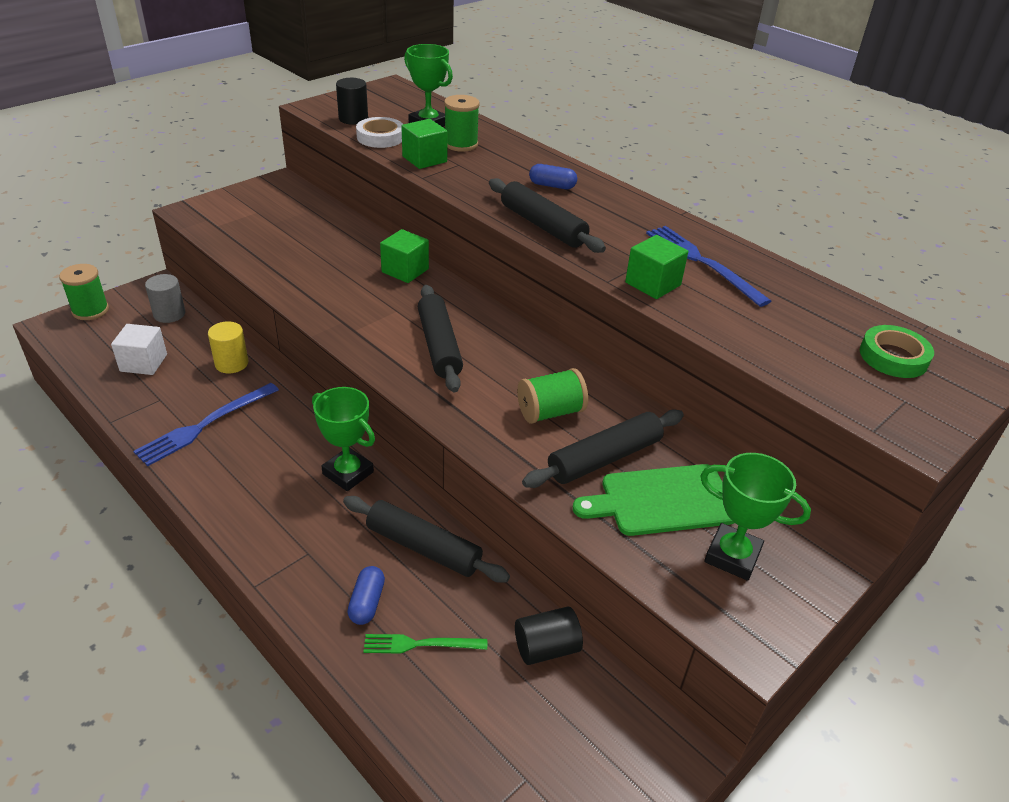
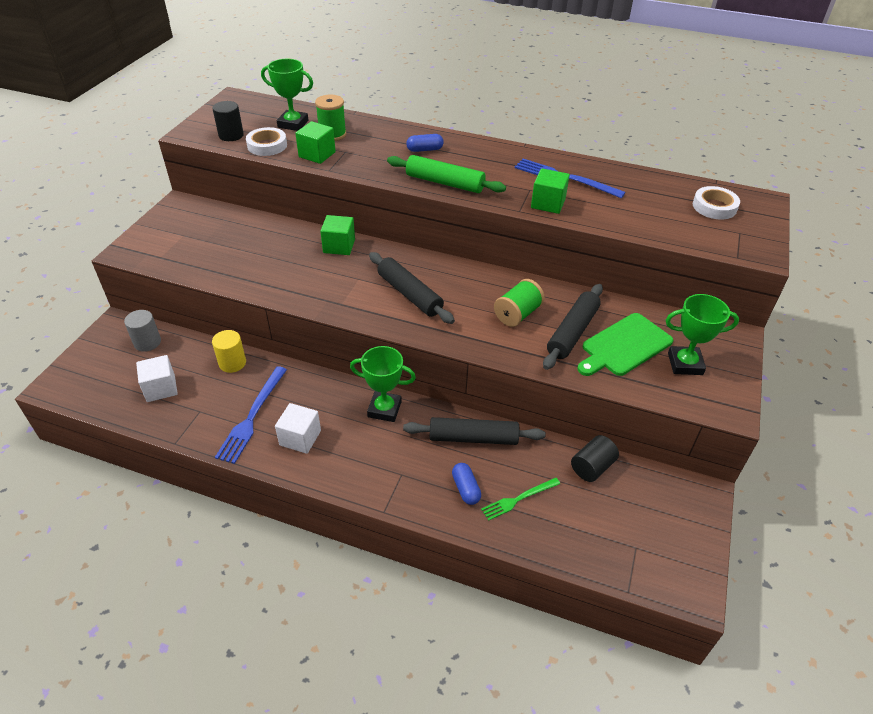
camera: 25 degrees left, 5 degrees up
(90, 310) = (76, 363): green spool -> none
(234, 467) = (300, 438): none -> white cube
(543, 225) = (445, 183): black rolling pin -> green rolling pin
(893, 357) = (714, 207): green tape -> white tape

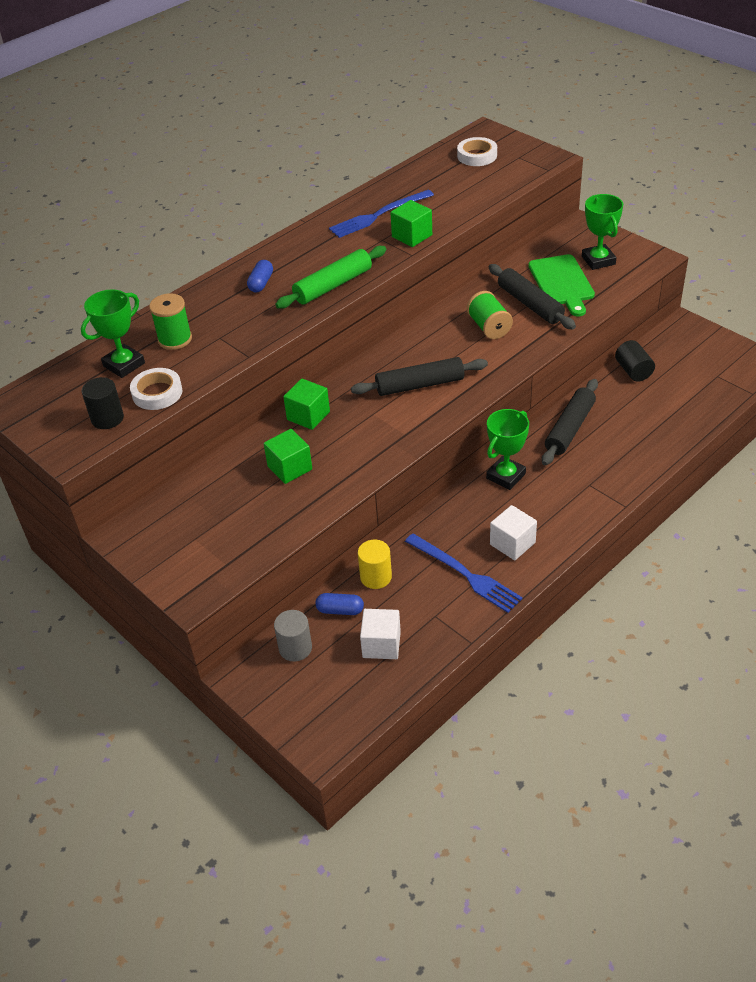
camera: 60 degrees left, 0 degrees up
(317, 154) = (209, 359): green cube -> green cube (290, 468)
(466, 489) = (623, 449): blue capsule -> blue capsule (340, 610)
(518, 499) = (647, 422): green fork -> none
(685, 364) = (598, 260): green trophy -> green trophy turned 45 degrees counterclockwise

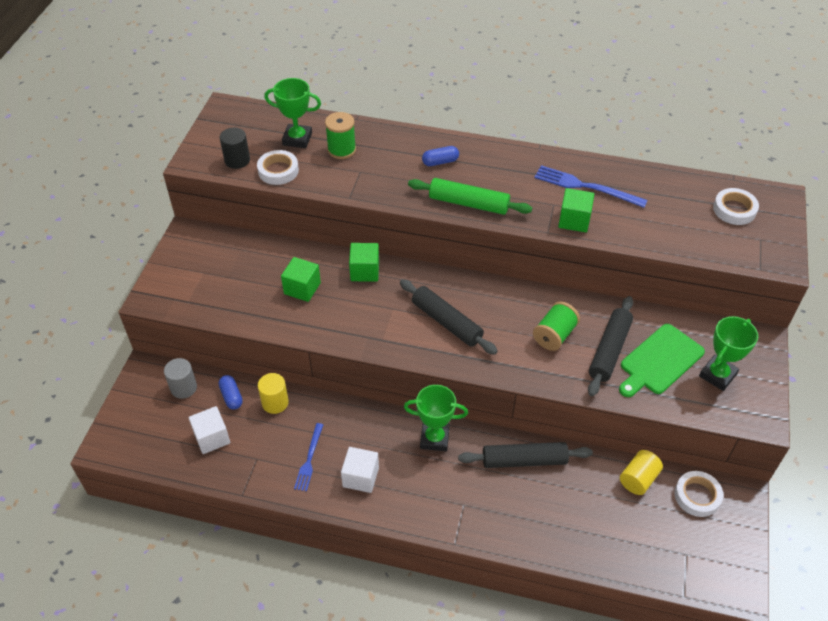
camera: 55 degrees right, 5 degrees up
(465, 574) = (309, 459): blue fork -> blue fork, size x0.63
(633, 371) = (638, 479): black cylinder -> yellow cylinder
(669, 347) = (697, 496): none -> white tape

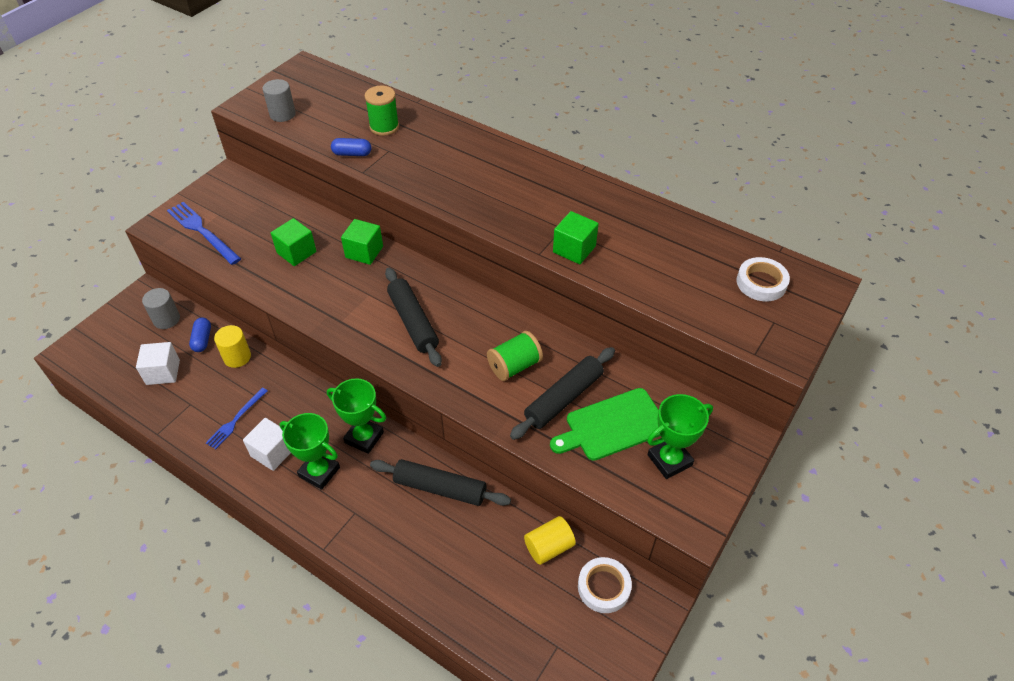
camera: 20 degrees right, 0 degrees up
(237, 160) = (282, 114): black cylinder -> grey cylinder
(278, 171) = (313, 132): white tape -> none
(297, 139) = (349, 108): green trophy -> green trophy (319, 472)
(440, 162) = (472, 160): blue capsule -> blue capsule (352, 154)
(468, 203) = (475, 206): green rolling pin -> none
(585, 187) = (607, 219): blue fork -> blue fork (202, 231)

